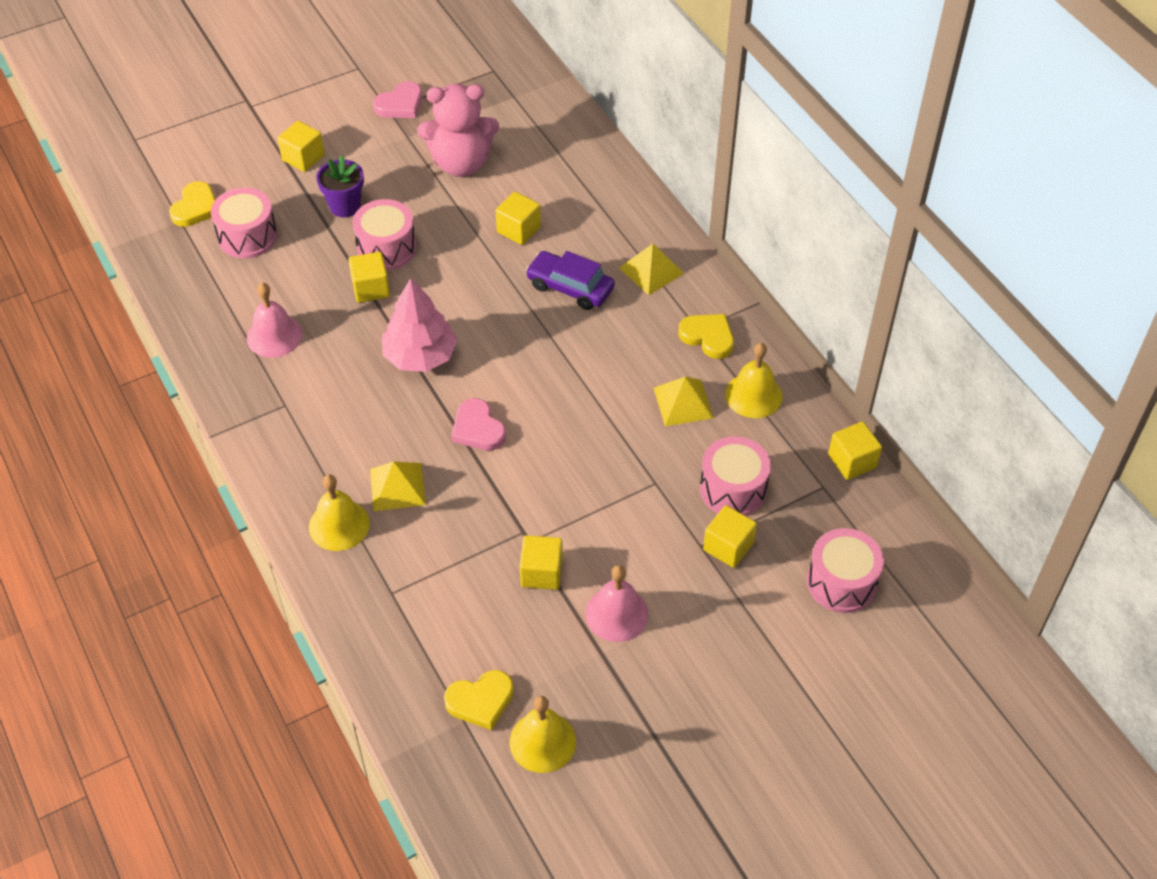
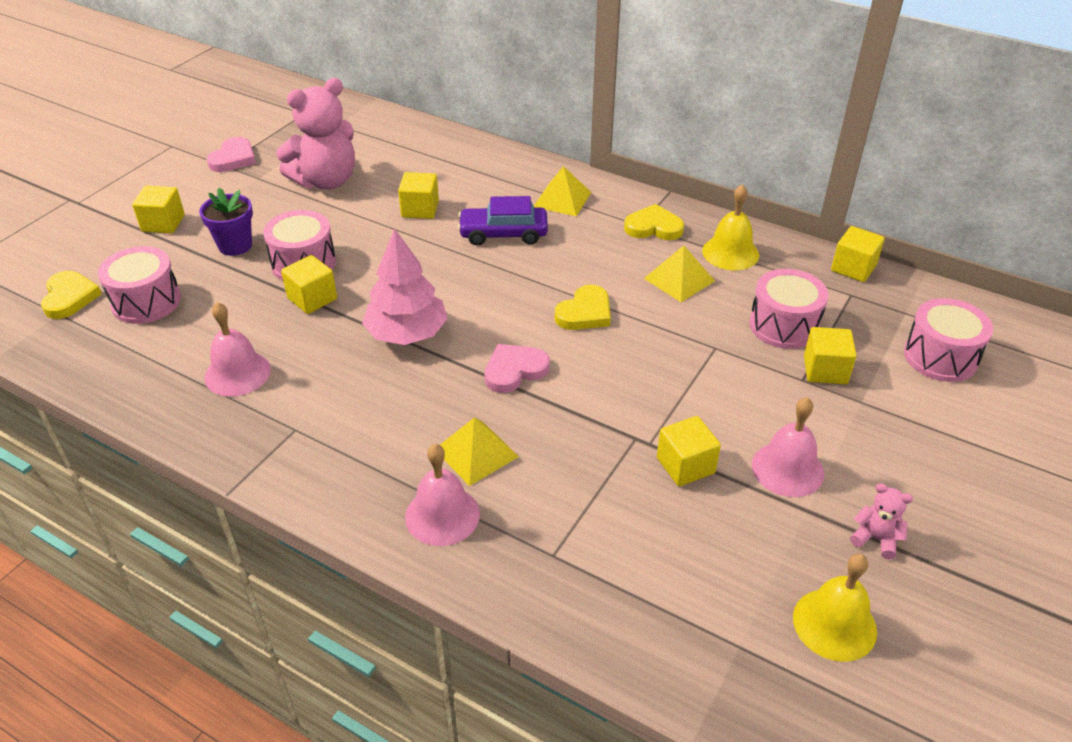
camera: 30 degrees left, 10 degrees down
(339, 525) = (442, 515): yellow bell -> pink bell
(477, 429) = (514, 370): pink heart -> pink heart turned 120 degrees clockwise
(480, 701) = (737, 616): yellow heart -> yellow heart (585, 312)
(632, 700) = (876, 538): none -> pink teddy bear

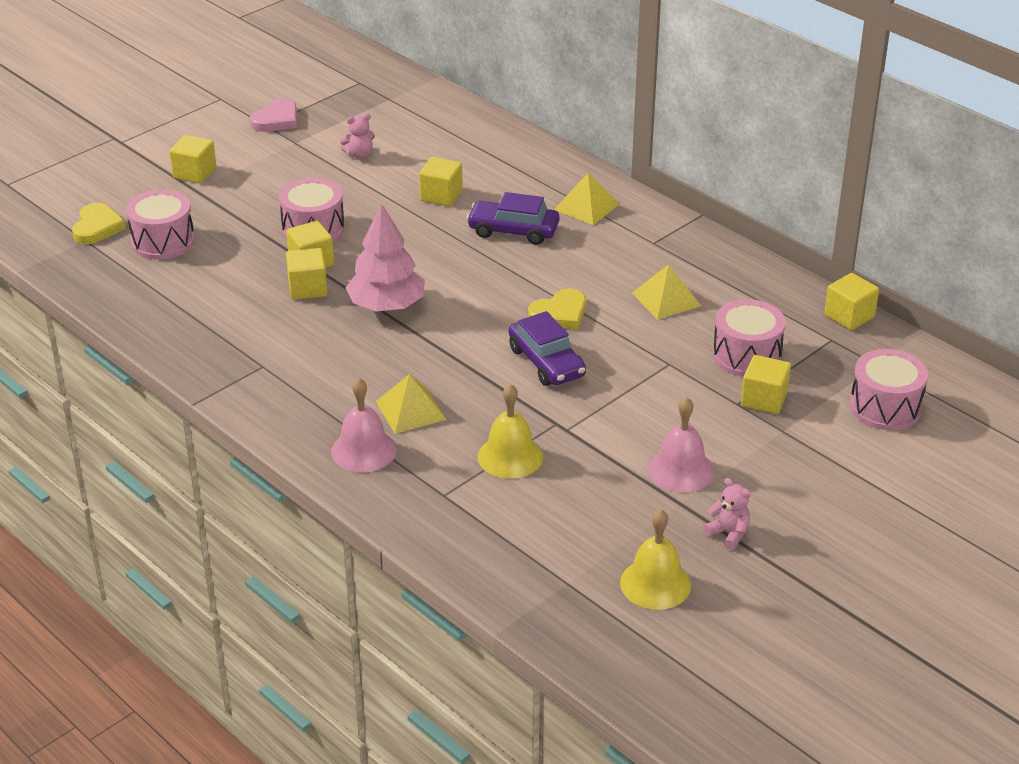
camera: 15 degrees right, 5 degrees down
(235, 245) = (255, 203): purple flower pot -> none
(237, 373) = (227, 314): pink bell -> none
(326, 181) = (359, 155): pink teddy bear -> pink teddy bear, size x0.43
(514, 370) = (472, 352): pink heart -> none
(595, 368) = (546, 362): none -> purple car
(653, 227) = (666, 247): yellow heart -> none
(685, 465) = (590, 451): yellow cube -> yellow cube (308, 288)
(730, 253) = (731, 283): yellow bell -> yellow bell (510, 456)

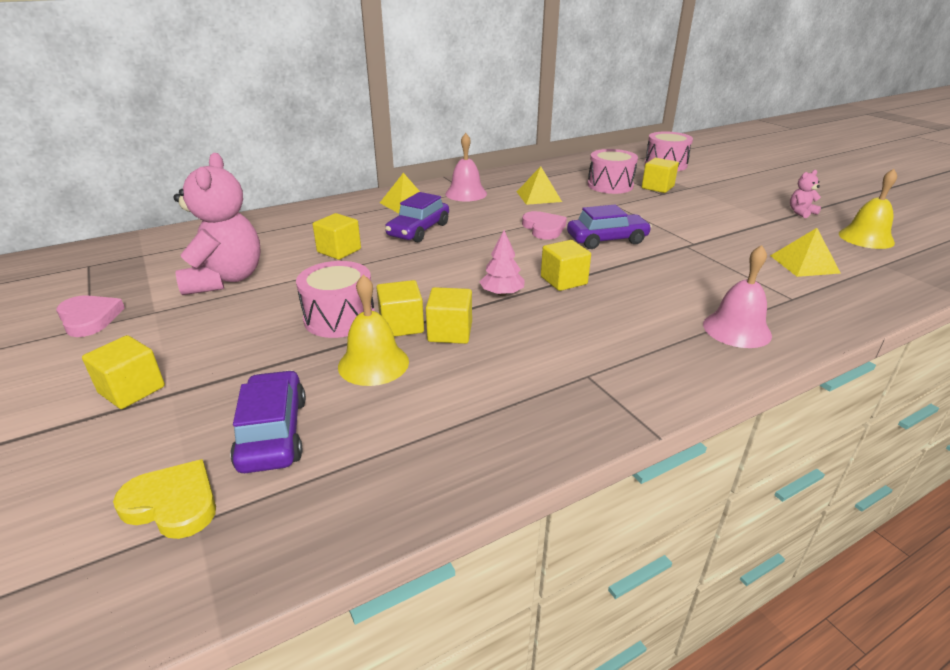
camera: 75 degrees left, 5 degrees down
(163, 241) = (273, 433): pink drum -> purple car
(359, 155) = (225, 279): pink teddy bear -> pink teddy bear, size x2.32
(386, 306) = (502, 293): pink tree -> pink tree, size x0.57
(410, 410) = (671, 300): yellow pyramid -> yellow pyramid (804, 264)
(510, 456) = (732, 266): yellow bell -> yellow bell (373, 363)
(559, 314) = (544, 228): yellow heart -> pink heart
(681, 470) = (736, 216): pink bell -> pink bell (466, 193)
(849, 316) = (575, 160): yellow cube -> yellow cube (563, 280)

